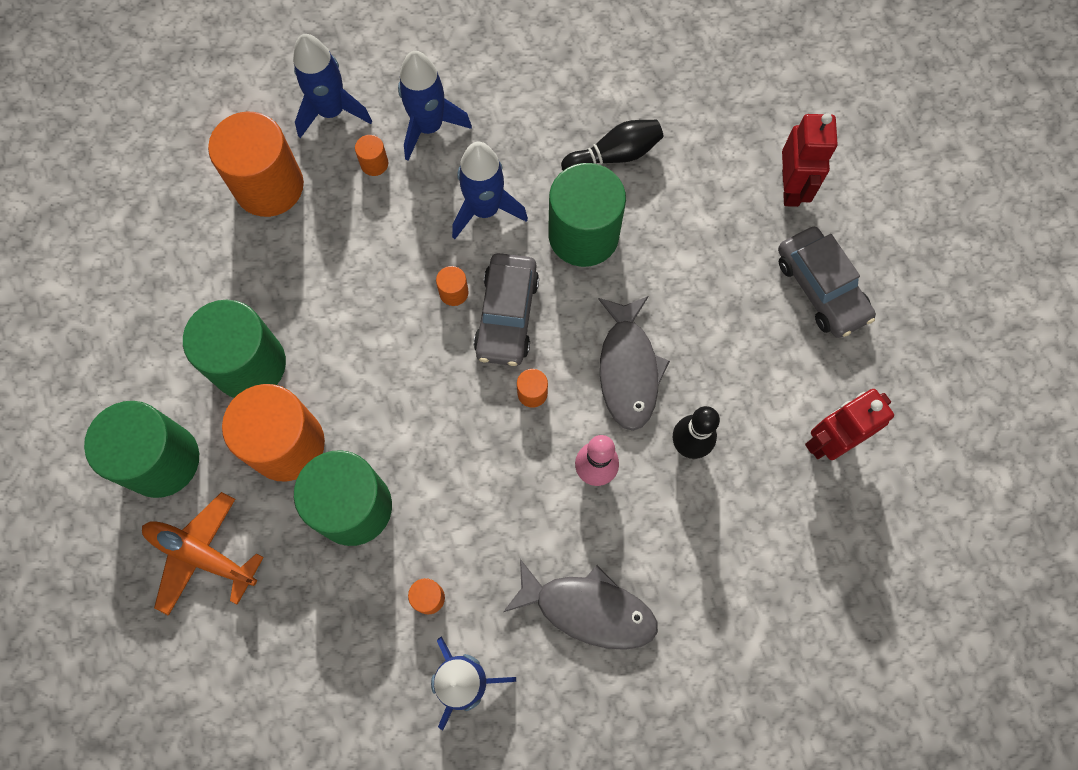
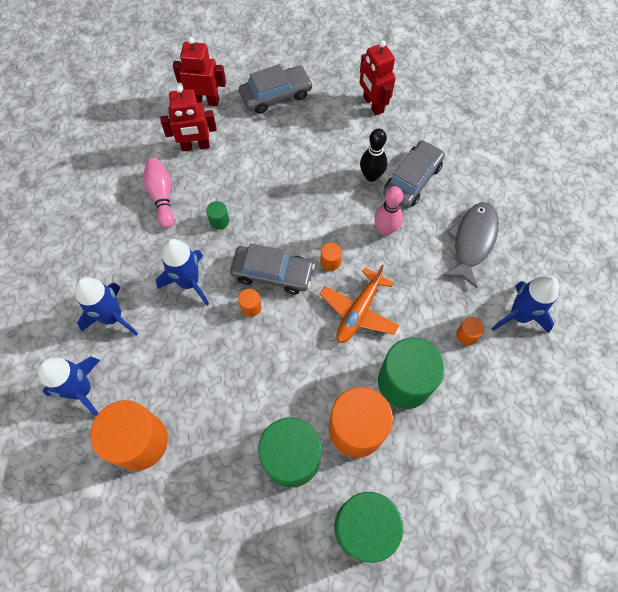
camera: 85 degrees left, 5 degrees down
(202, 555) = (437, 493): orange plane -> orange plane (359, 311)
(374, 164) = (136, 358): orange cylinder -> none
(583, 235) = (219, 221): green cylinder -> green cylinder, size x0.40
(614, 155) = (162, 196): black bowling pin -> pink bowling pin
(628, 369) = (319, 204): grey fish -> none
(690, 510) = (412, 180): none -> grey car
(706, 186) = (195, 146): none -> red robot

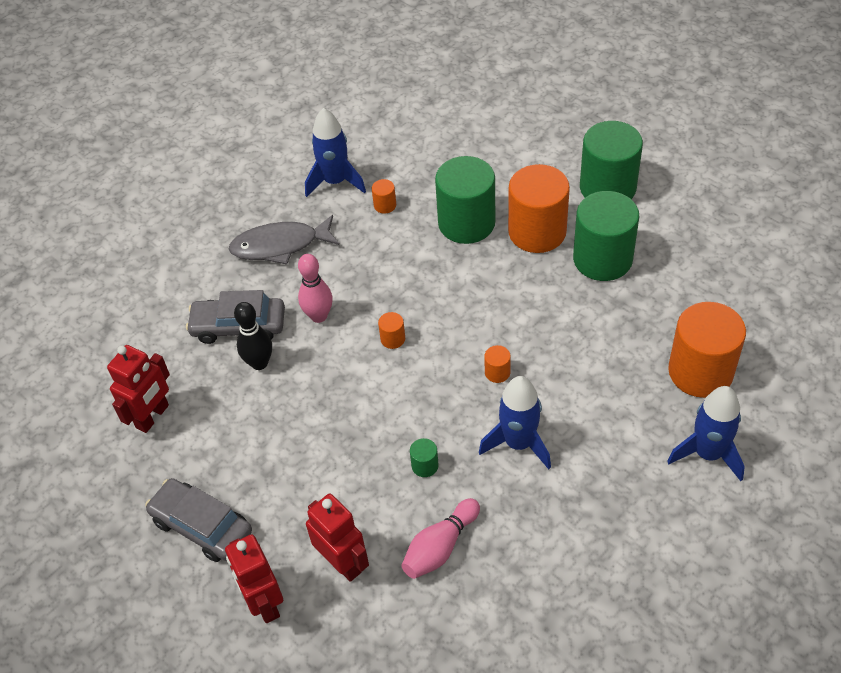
camera: 120 degrees left, 15 degrees down
(112, 317) = (617, 485): blue rocket -> none
(272, 273) = (446, 378): grey car -> none
(359, 311) = (427, 288): orange plane -> none

